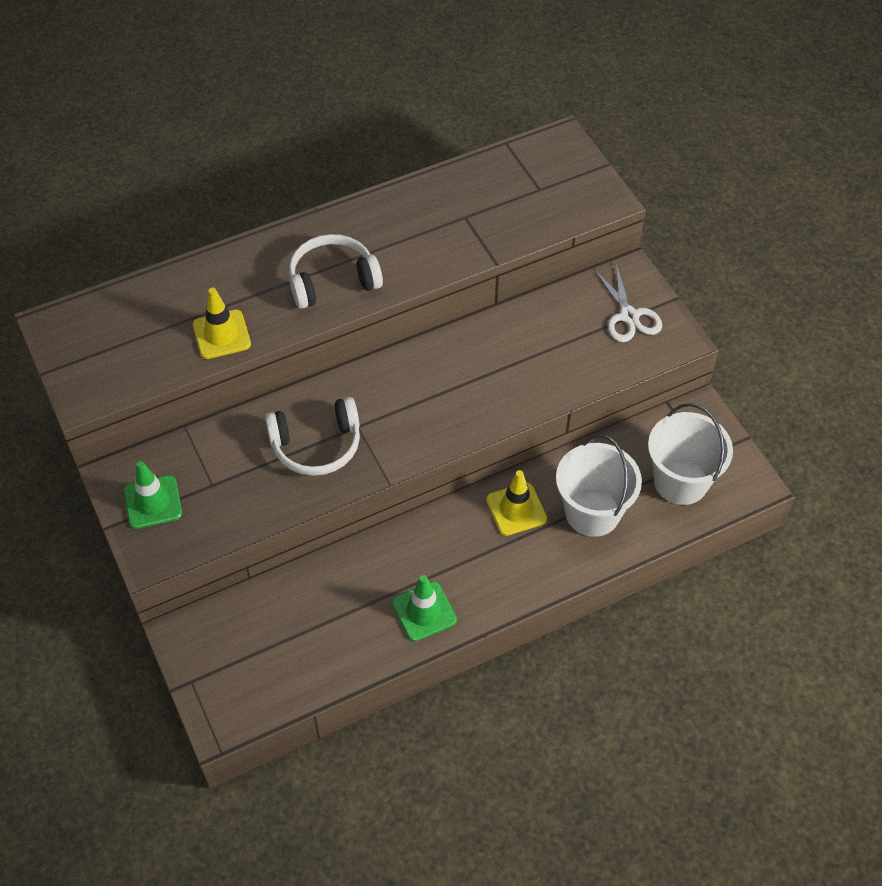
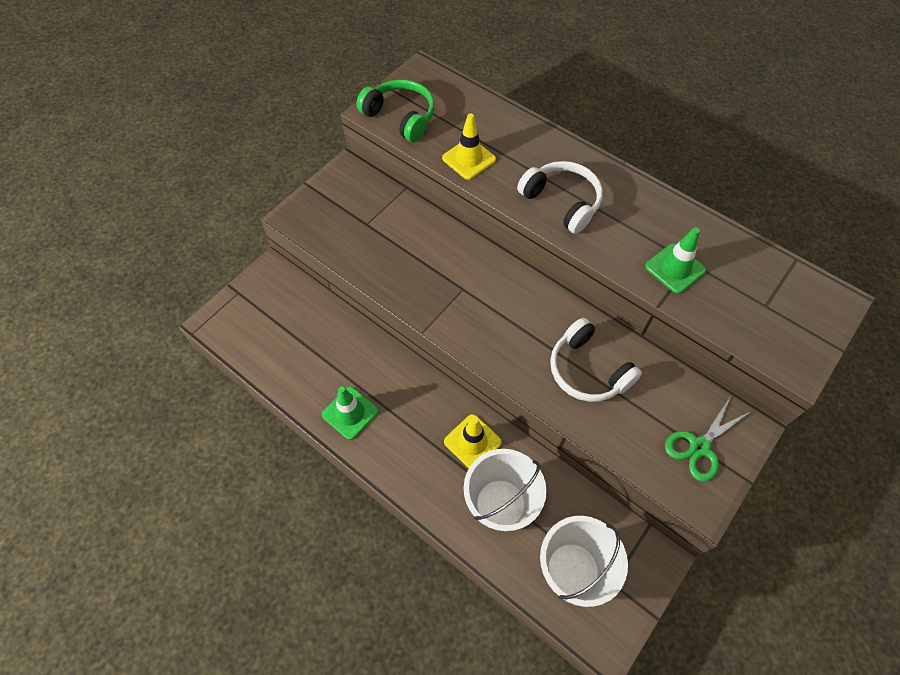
camera: 65 degrees right, 5 degrees up
(113, 373) = (401, 117): none -> green headphones
(153, 502) = (336, 198): green traffic cone -> green traffic cone (675, 268)
(316, 445) = (431, 270): white headphones -> white headphones (587, 370)
(629, 316) = (699, 447): white scissors -> green scissors

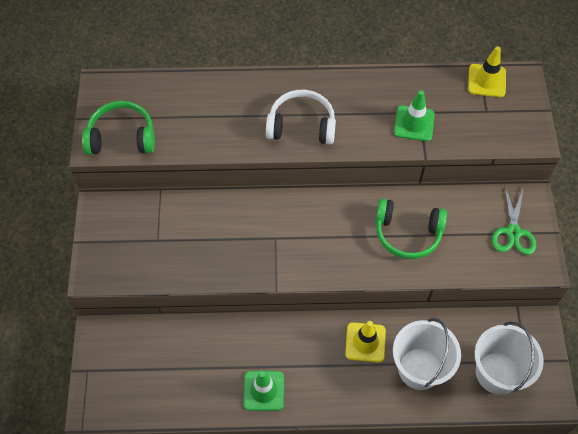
camera: 40 degrees left, 0 degrees up
(469, 159) = (206, 136): yellow traffic cone -> yellow traffic cone (486, 80)
(587, 370) = (407, 234): white headphones -> green headphones

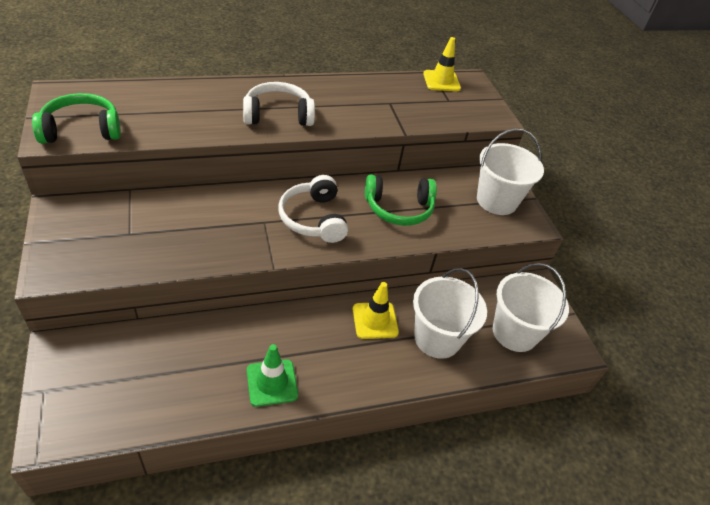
camera: 20 degrees left, 15 degrees down
(321, 238) = (313, 218): none -> white headphones
(414, 123) = (386, 110): green traffic cone -> none
(513, 232) = (496, 201): green scissors -> white bucket

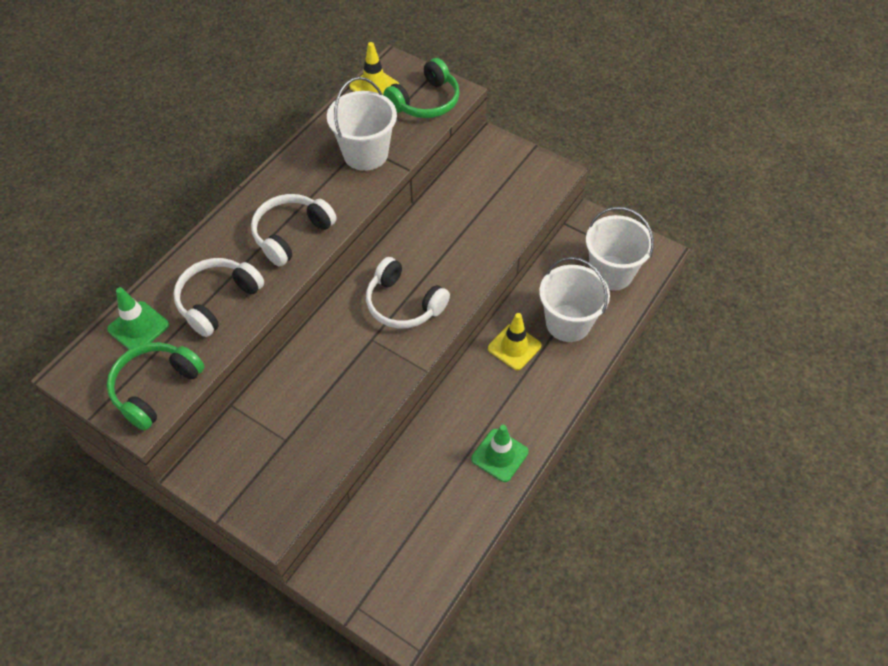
camera: 35 degrees left, 10 degrees up
(122, 96) = (138, 327): none -> green traffic cone
(184, 115) = (217, 300): none -> white headphones
(399, 209) = (453, 240): green headphones -> green headphones (425, 102)
(496, 201) = (513, 171): white bucket -> white bucket (365, 154)

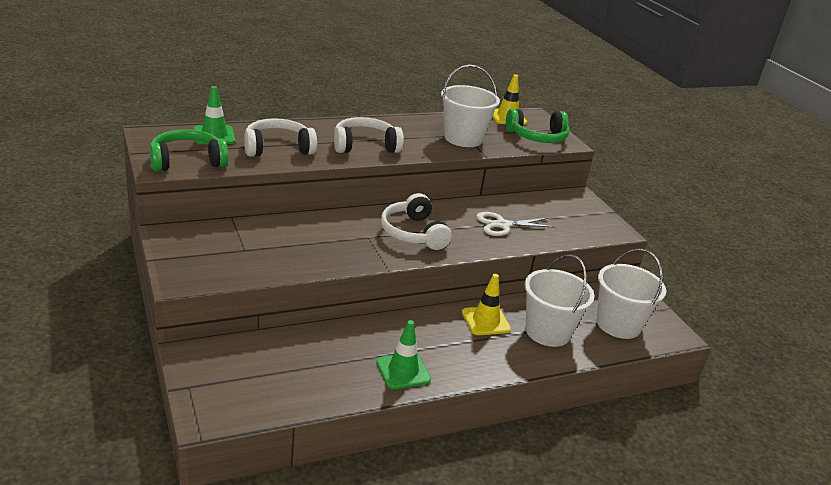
camera: 30 degrees right, 25 degrees down
(464, 235) = (502, 225): none -> white scissors

